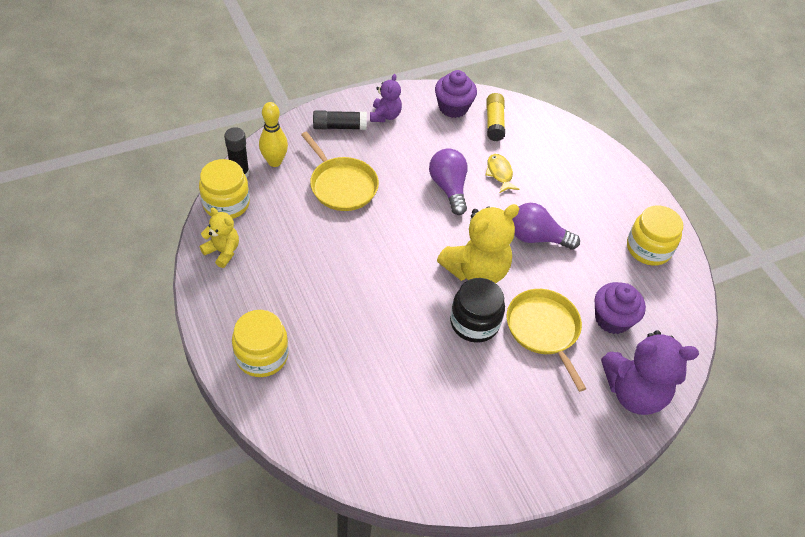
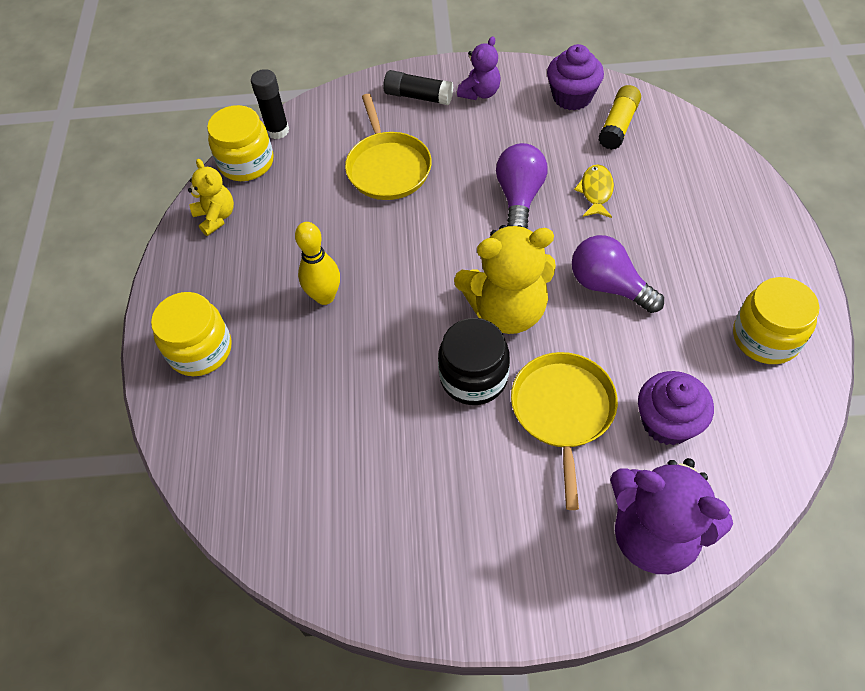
camera: 30 degrees right, 5 degrees up
(274, 162) = (323, 124): yellow bowling pin -> yellow bowling pin (325, 296)

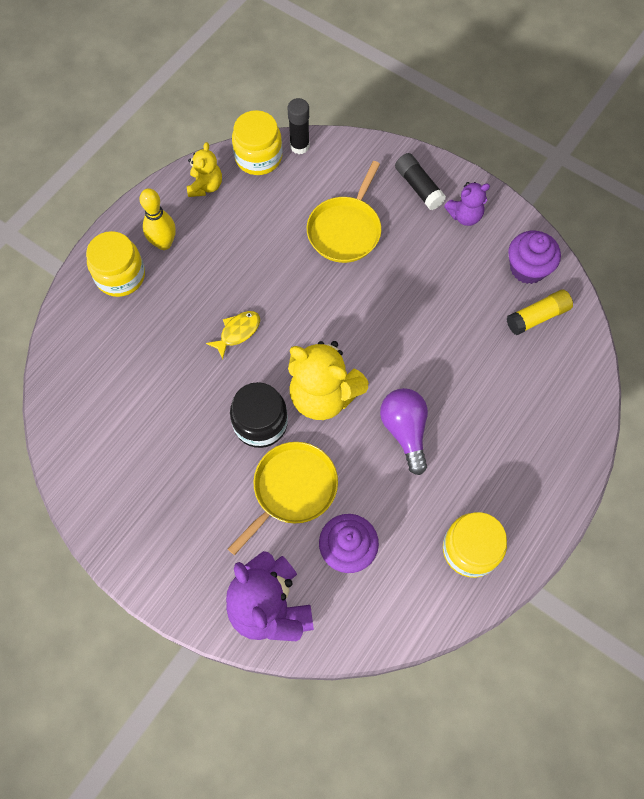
camera: 35 degrees right, 10 degrees up
(325, 296) = (222, 296): yellow bowling pin -> yellow bowling pin (164, 243)
(519, 197) = (411, 320): purple light bulb -> none
(596, 191) = (467, 356): yellow fish -> yellow fish (237, 332)

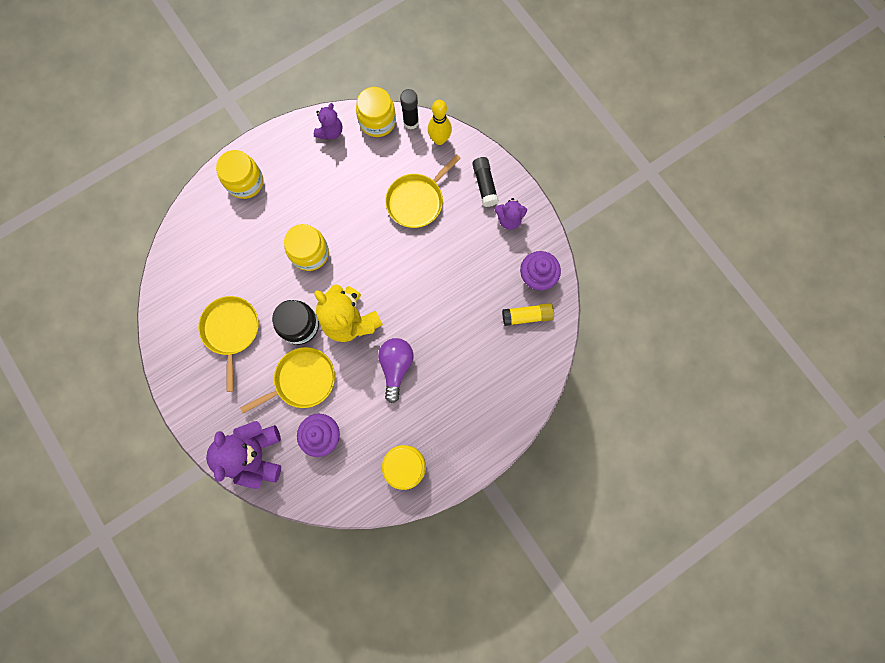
camera: 20 degrees right, 10 degrees up
(164, 243) = (284, 167): yellow bowling pin -> yellow bowling pin (439, 139)
(173, 460) = (231, 331): none -> yellow pan
(205, 186) = (330, 132): yellow teddy bear -> purple teddy bear
(237, 332) = (310, 253): yellow fish -> yellow jar

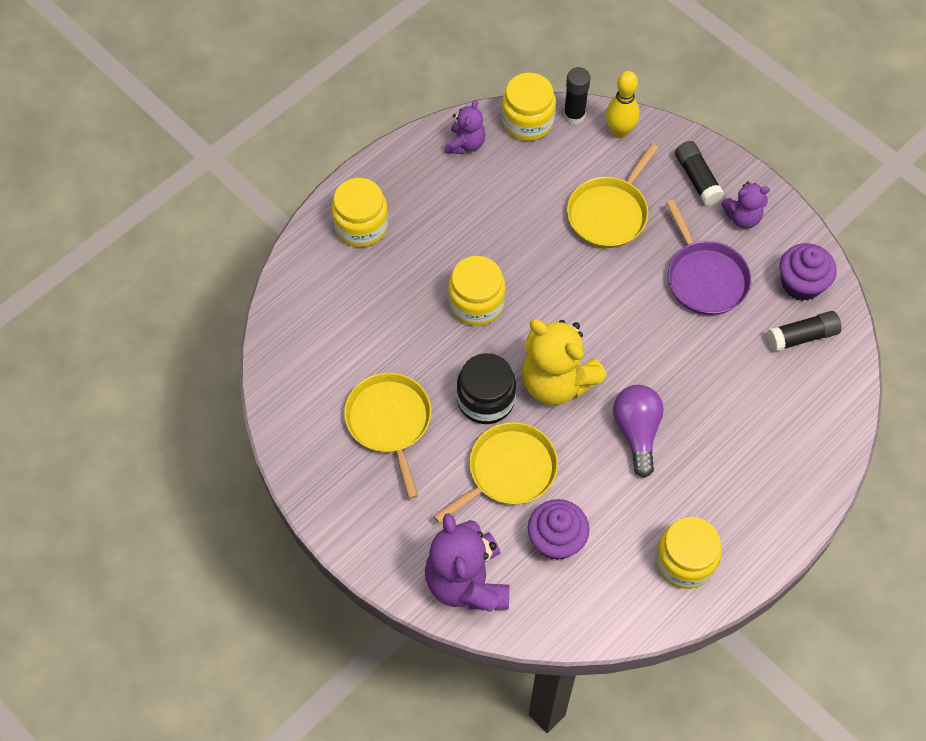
camera: 10 degrees left, 15 degrees down
(471, 261) = (705, 278): none -> purple pan
(527, 316) = (802, 336): yellow glue stick -> black glue stick

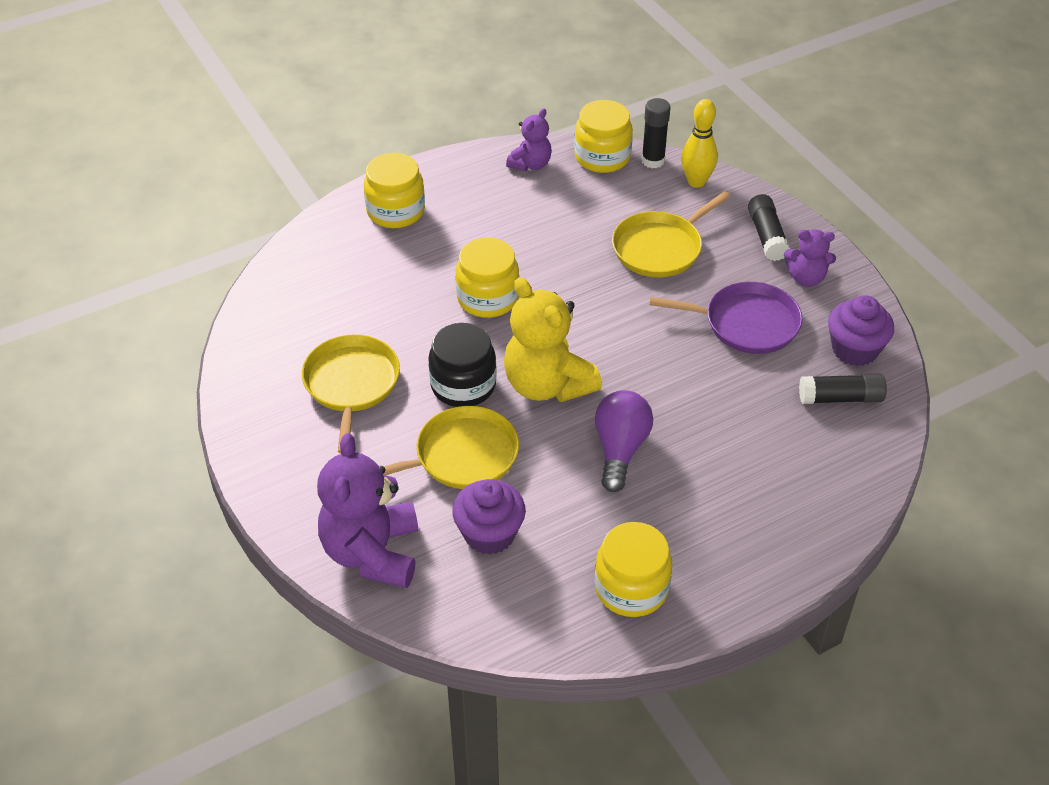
camera: 15 degrees right, 15 degrees down
(705, 278) = (746, 323): purple pan -> purple pan turned 75 degrees counterclockwise

